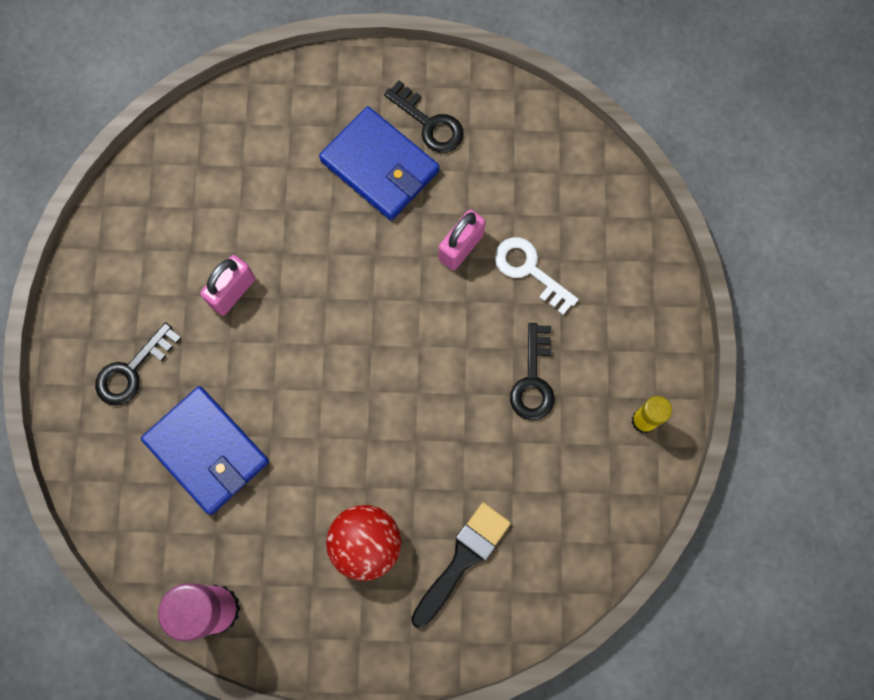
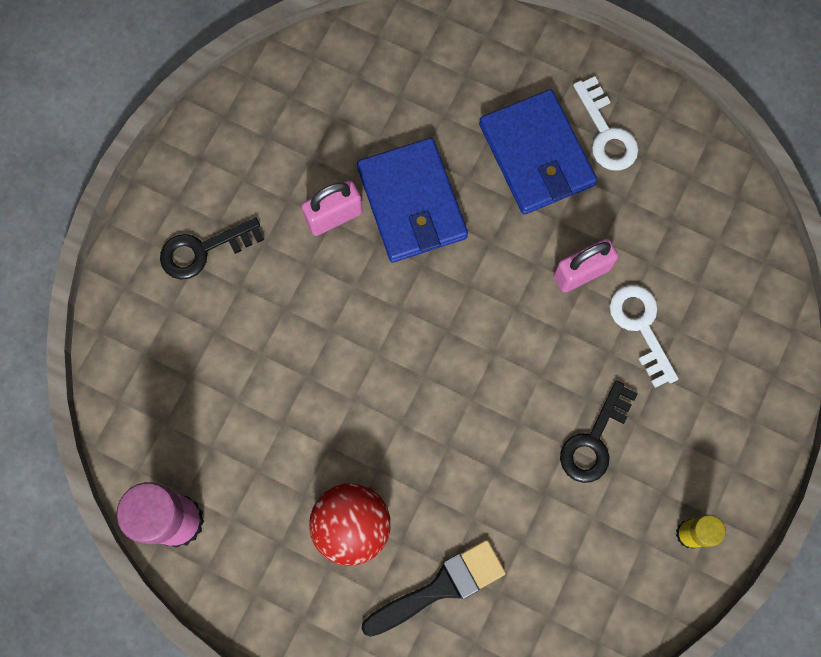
camera: 25 degrees right, 0 degrees up
(207, 451) = (239, 362): blue wallet -> blue wallet (412, 203)
(429, 123) = (606, 133): black key -> white key

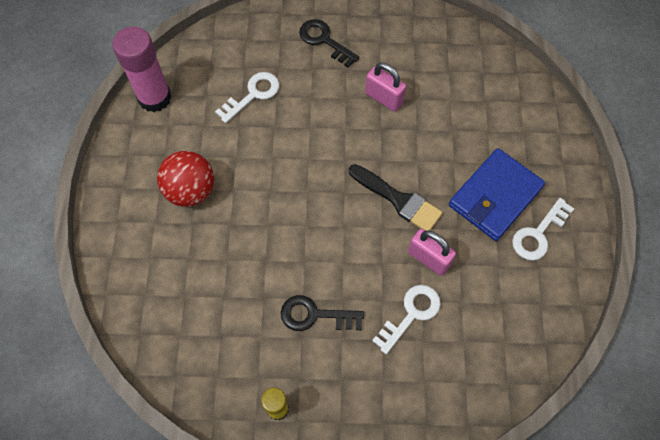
camera: 65 degrees right, 10 degrees down
(242, 383) = (253, 95): none -> white key
(412, 203) = (418, 137): blue wallet -> none
(440, 587) = (173, 258): black brush -> black brush (398, 200)

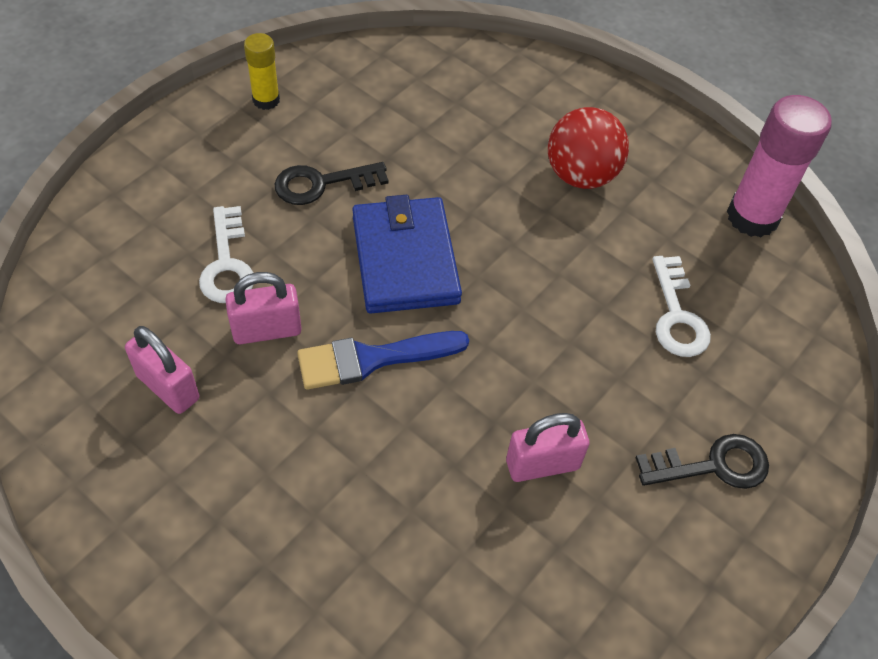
camera: 125 degrees right, 10 degrees down
(315, 315) = (322, 184): black key -> black key turned 150 degrees counterclockwise
(398, 200) = (372, 359): black brush -> blue brush
(495, 196) = (263, 474): blue wallet -> blue wallet (405, 259)
(499, 274) = (168, 387): none -> pink padlock
(538, 234) = (160, 479): white key -> none

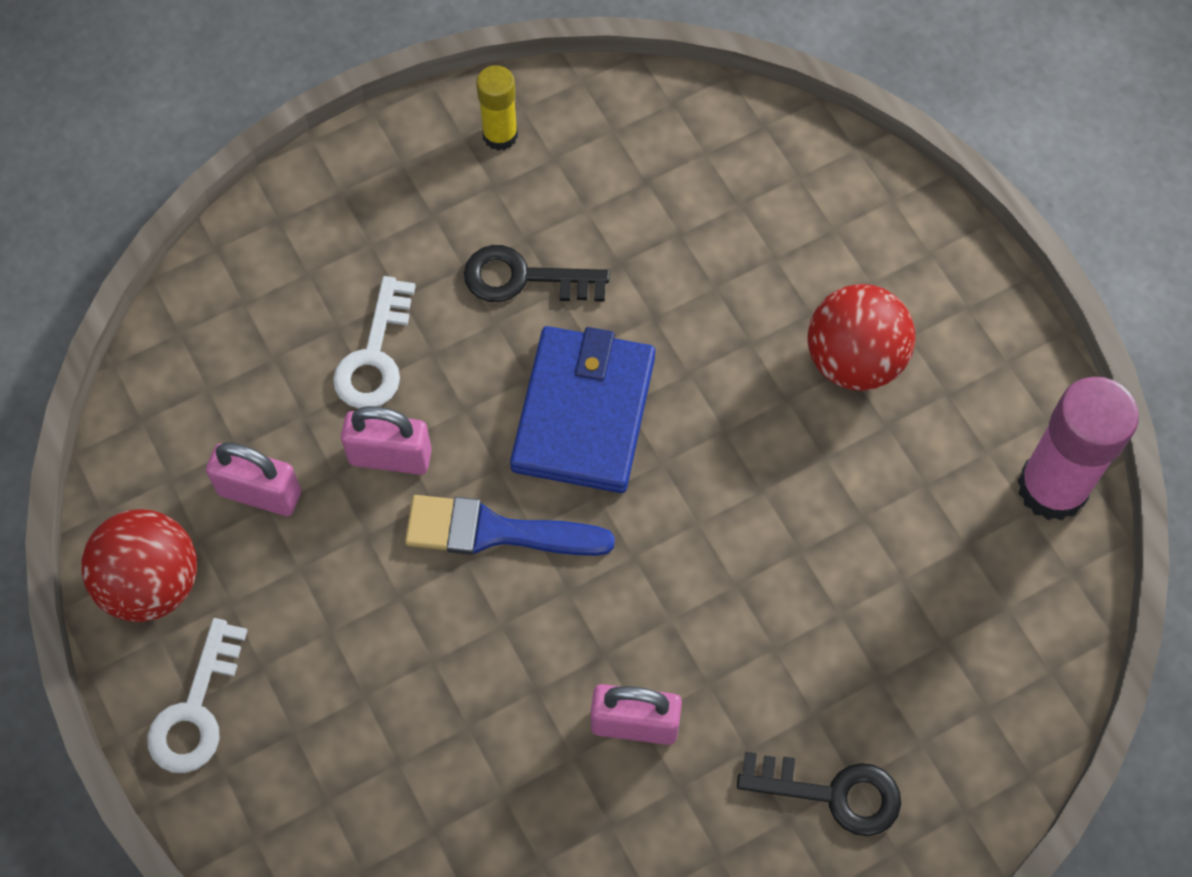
camera: 25 degrees right, 10 degrees up
(96, 484) = (152, 583): none -> red ball
(168, 387) = (260, 493): pink padlock -> pink padlock turned 45 degrees counterclockwise
(677, 315) = (883, 593): white key -> white key (196, 709)

